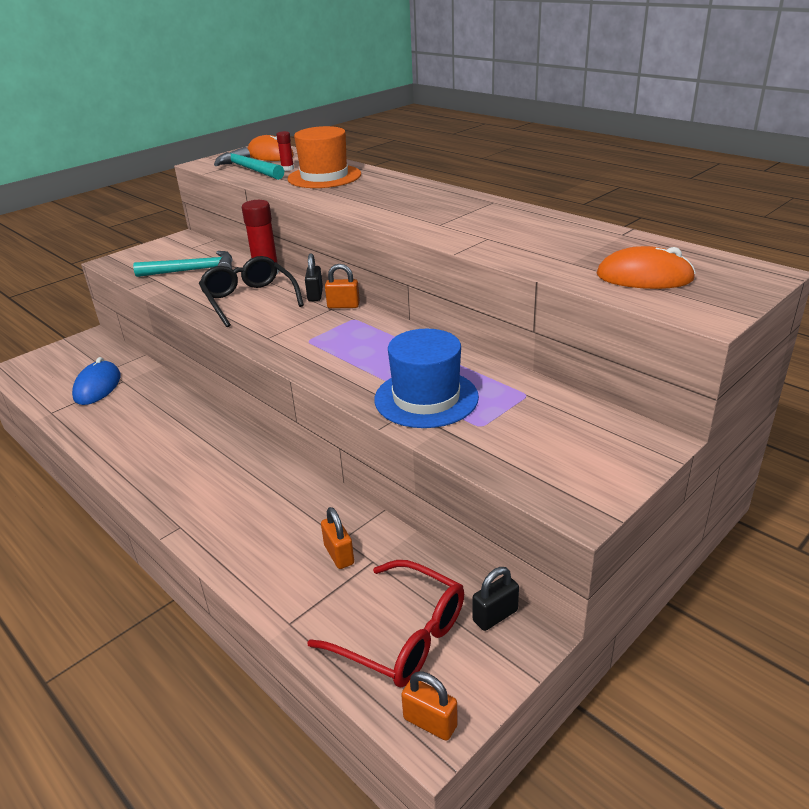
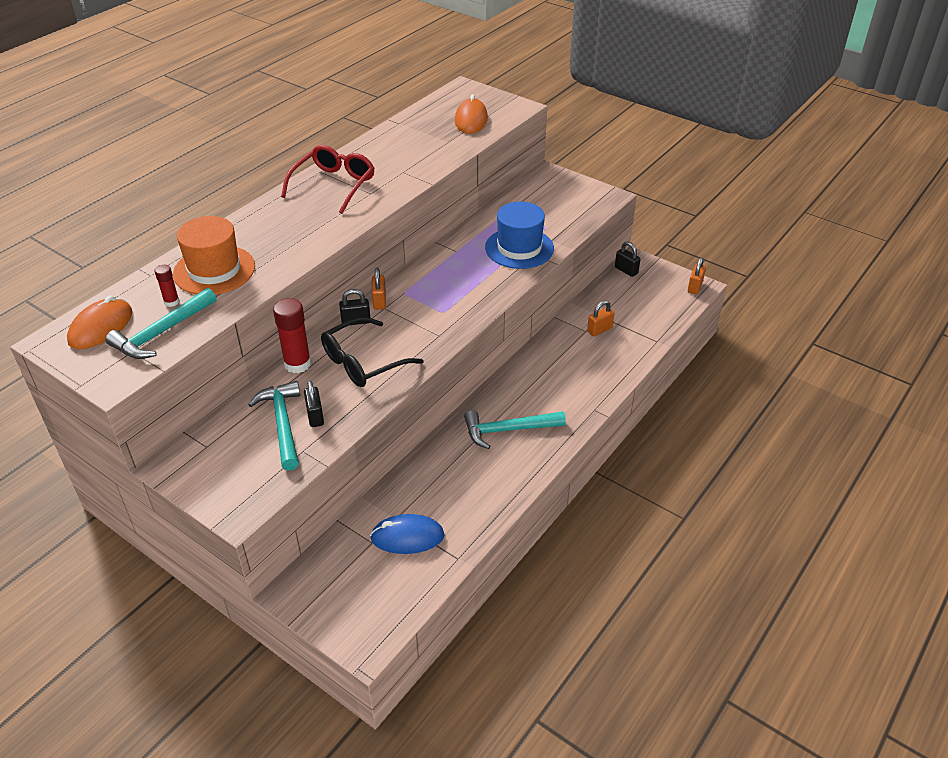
camera: 100 degrees left, 10 degrees up
(188, 452) = (508, 430): none -> turquoise hammer
(191, 282) = (315, 416): none -> black padlock
(402, 636) = (650, 299): red glasses -> red glasses (334, 185)

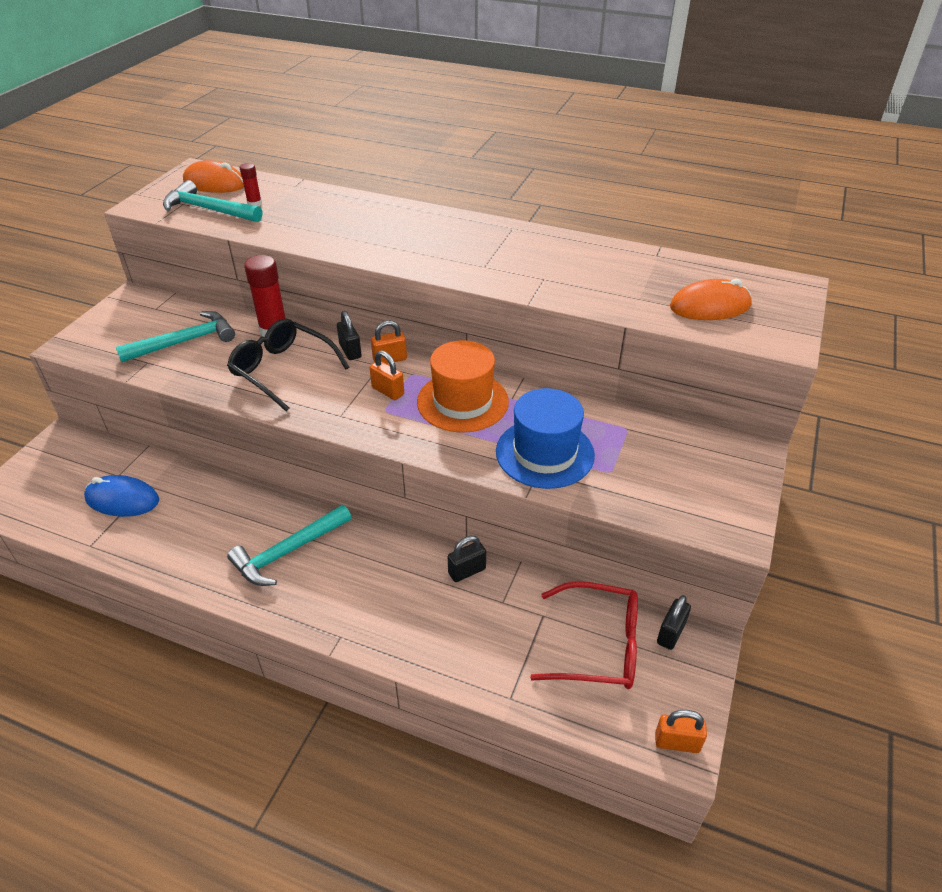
camera: 75 degrees right, 0 degrees up
(214, 270) = (308, 211): orange hat -> orange hat (462, 401)
(315, 416) = (196, 358): black padlock -> black padlock (467, 571)
(334, 185) = (489, 241): red glasses -> red glasses (598, 645)
(407, 537) = (122, 499): blue mouse -> blue mouse turned 60 degrees counterclockwise
(508, 430) = (288, 552): turquoise hammer -> turquoise hammer turned 105 degrees counterclockwise
(599, 330) = (510, 618): orange padlock -> orange padlock (388, 391)

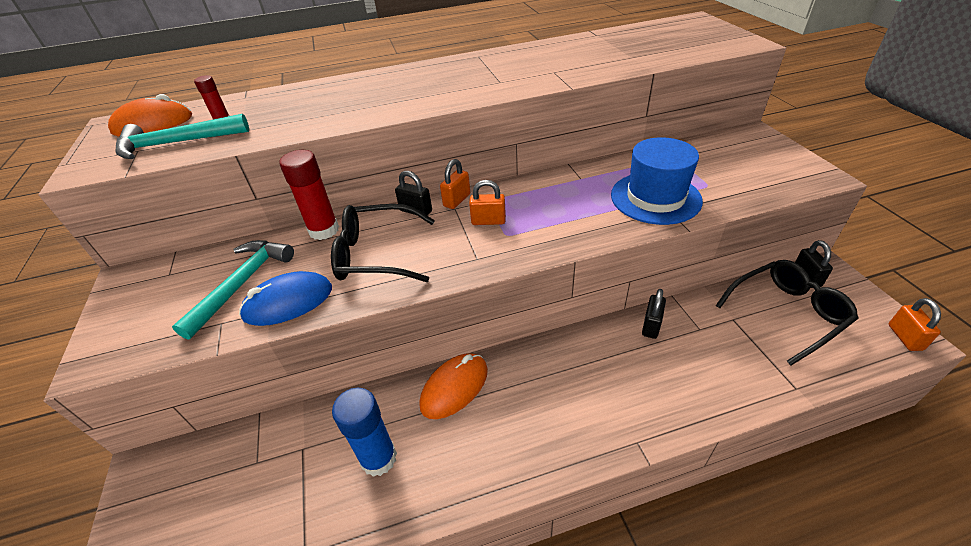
camera: 35 degrees left, 0 degrees up
(122, 499) = (290, 481): blue mouse -> blue mouse (288, 302)
(179, 523) = (378, 458): none -> blue glue stick
(288, 552) = (509, 409): turquoise hammer -> none
(462, 401) = (553, 198): orange hat -> none
(598, 645) = (787, 313): red glasses -> black glasses
(677, 742) = (904, 337): orange padlock -> orange padlock turned 60 degrees counterclockwise
(710, 306) = (676, 44): orange mouse -> orange mouse (454, 387)

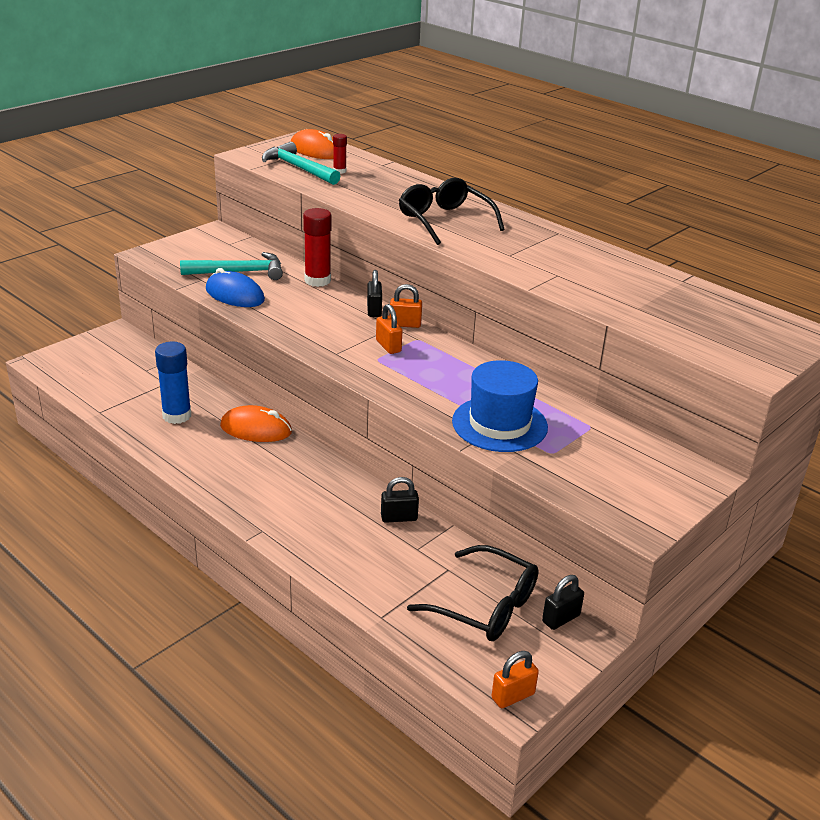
camera: 55 degrees right, 10 degrees down
(376, 254) = (307, 310): black glasses -> black glasses (445, 220)

